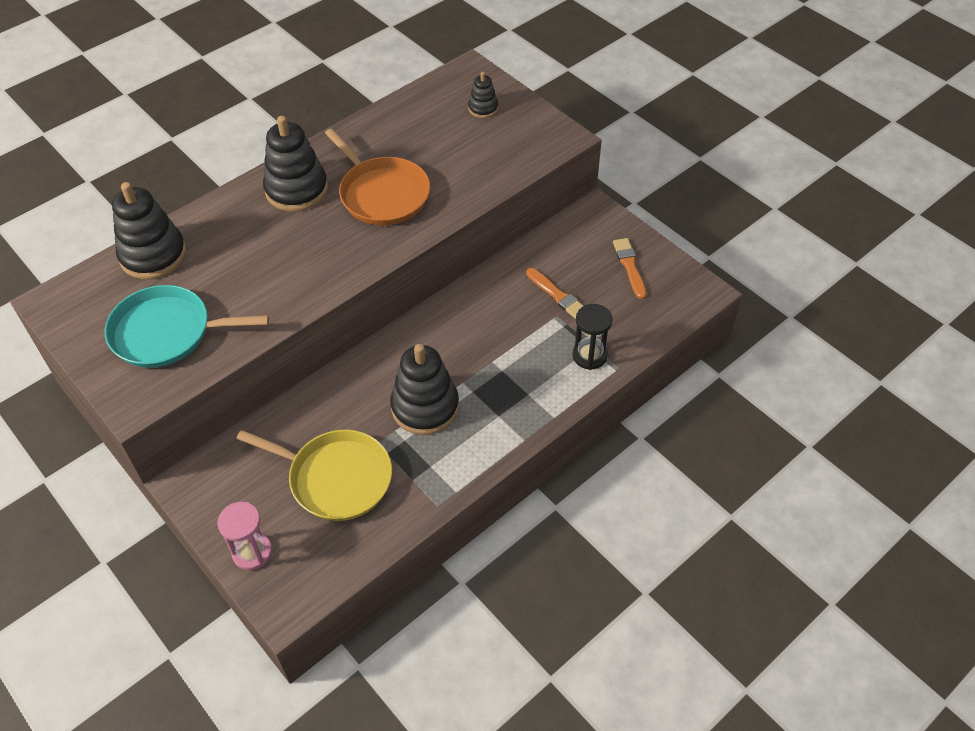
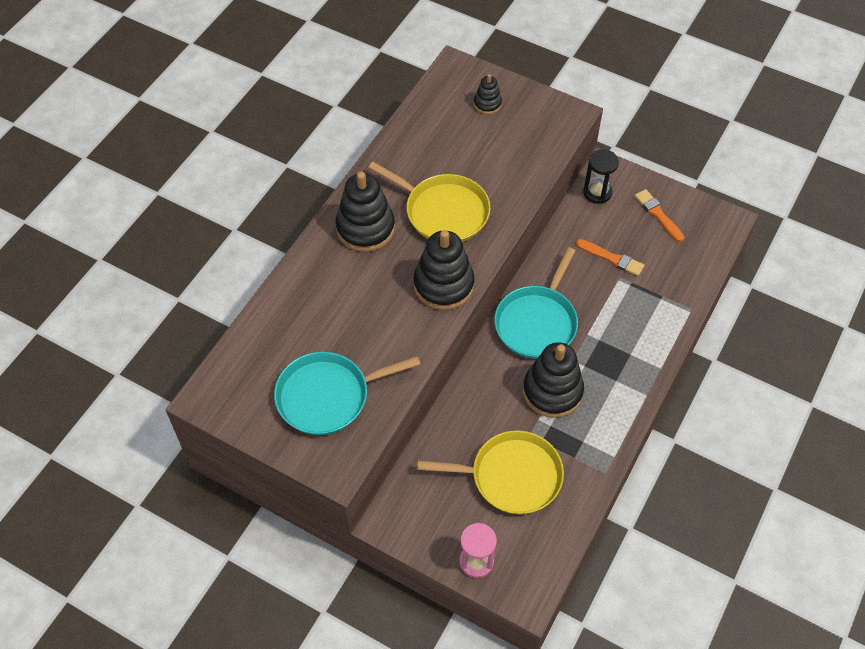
camera: 20 degrees left, 5 degrees up
(153, 255) = (272, 328): black stacking toy -> black stacking toy (443, 285)
(382, 194) = (443, 211): orange pan -> yellow pan
(445, 336) = (537, 322): none -> turquoise pan
(589, 356) = (663, 305): black hourglass -> black hourglass (597, 192)

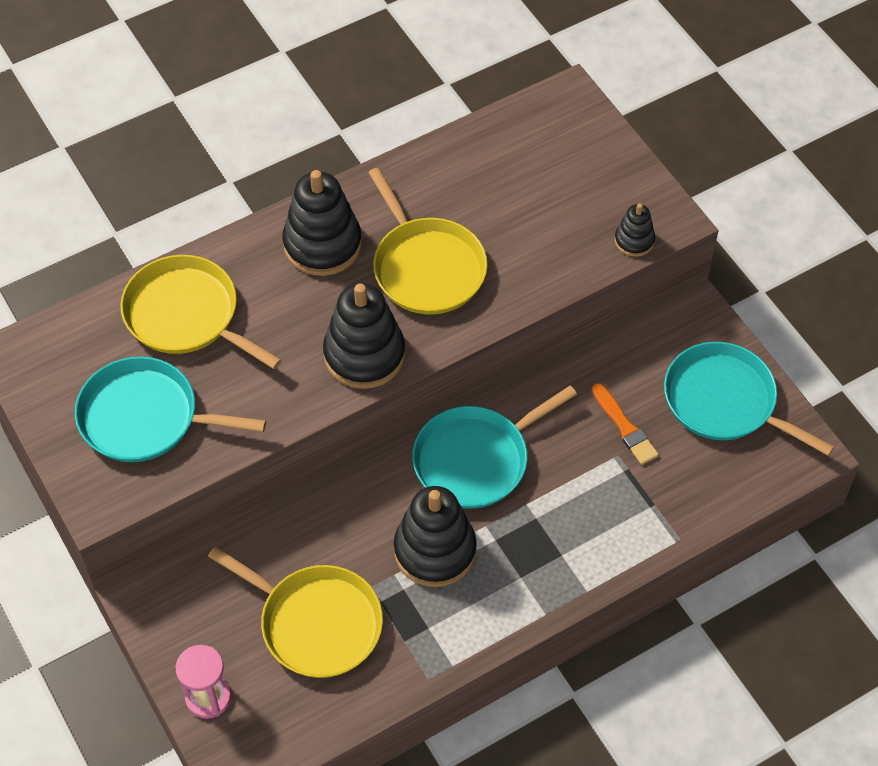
camera: 30 degrees right, 0 degrees up
(307, 316) = (186, 315): none -> yellow pan
(487, 104) = (575, 160): black stacking toy -> black stacking toy (634, 240)
(597, 192) = (666, 337): black hourglass -> none
(658, 214) = (724, 401): orange brush -> turquoise pan

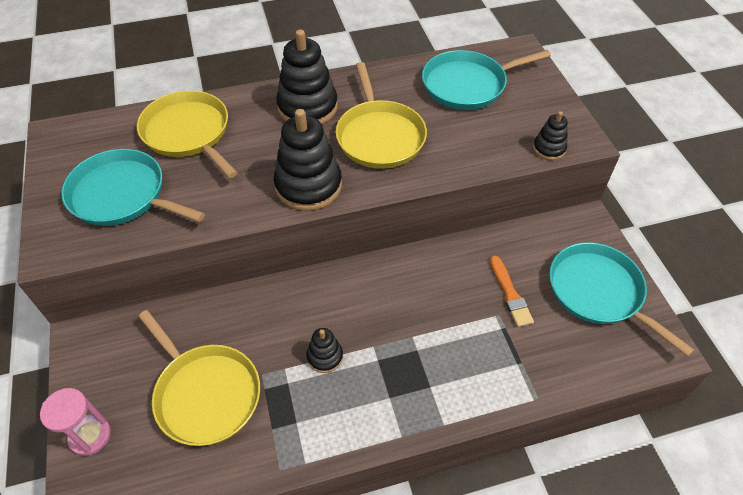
camera: 15 degrees right, 5 degrees down
(435, 550) = (325, 357): black stacking toy -> black stacking toy, size x0.51
(476, 459) = (382, 292): turquoise pan -> turquoise pan (468, 85)

